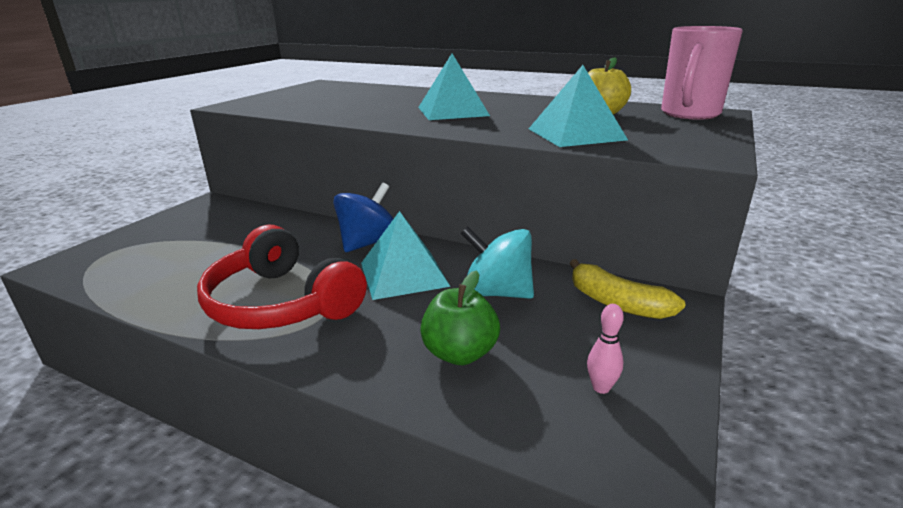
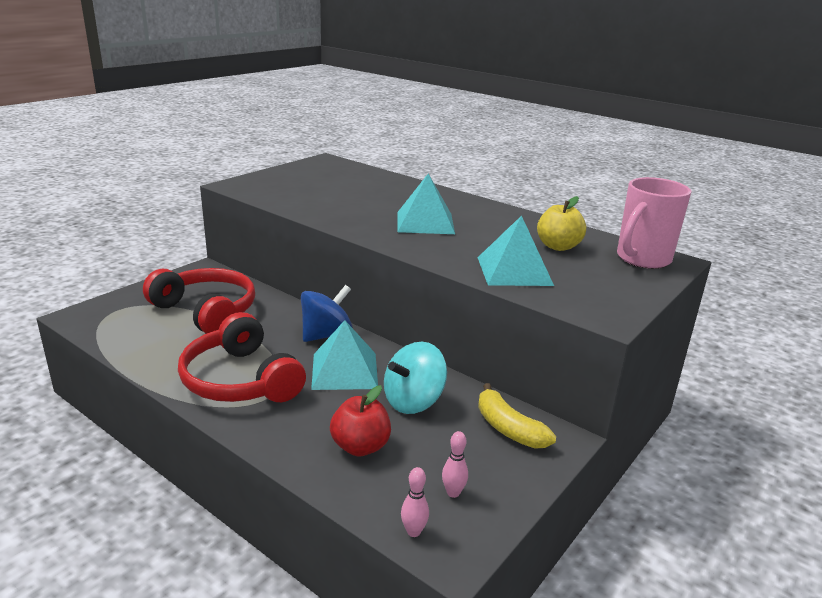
camera: 10 degrees right, 0 degrees up
(220, 239) = (206, 311): none -> red headphones
(460, 353) = (360, 446): green apple -> red apple
(496, 293) = (413, 401): turquoise spinning top -> turquoise spinning top turned 75 degrees counterclockwise
(581, 450) = (413, 531): none -> pink bowling pin

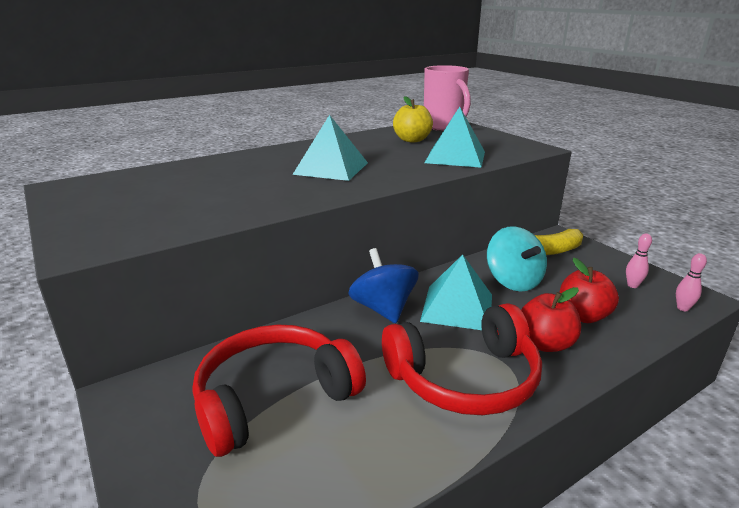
camera: 70 degrees left, 0 degrees up
(300, 421) = (545, 343): none -> red apple

